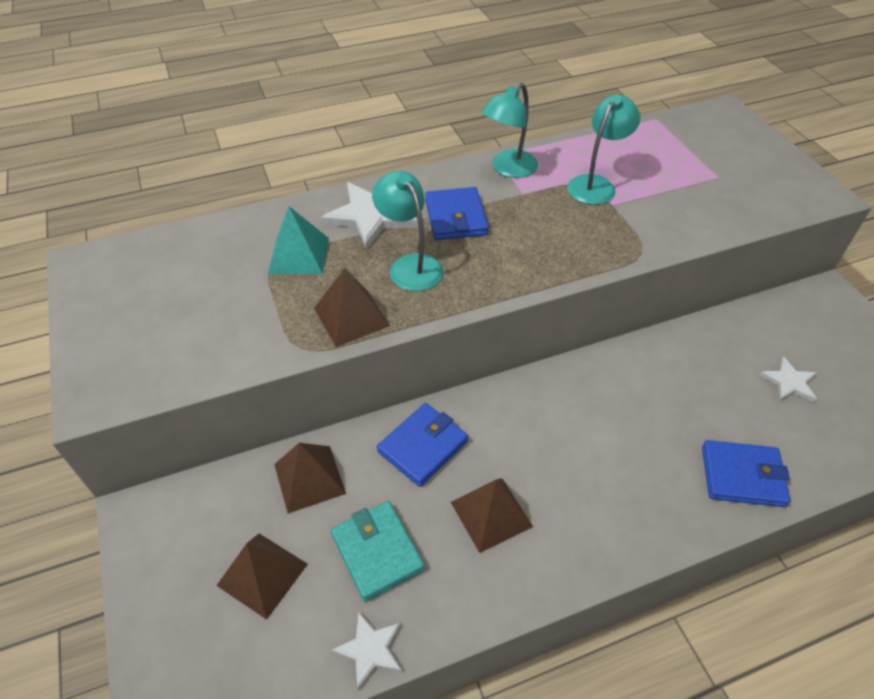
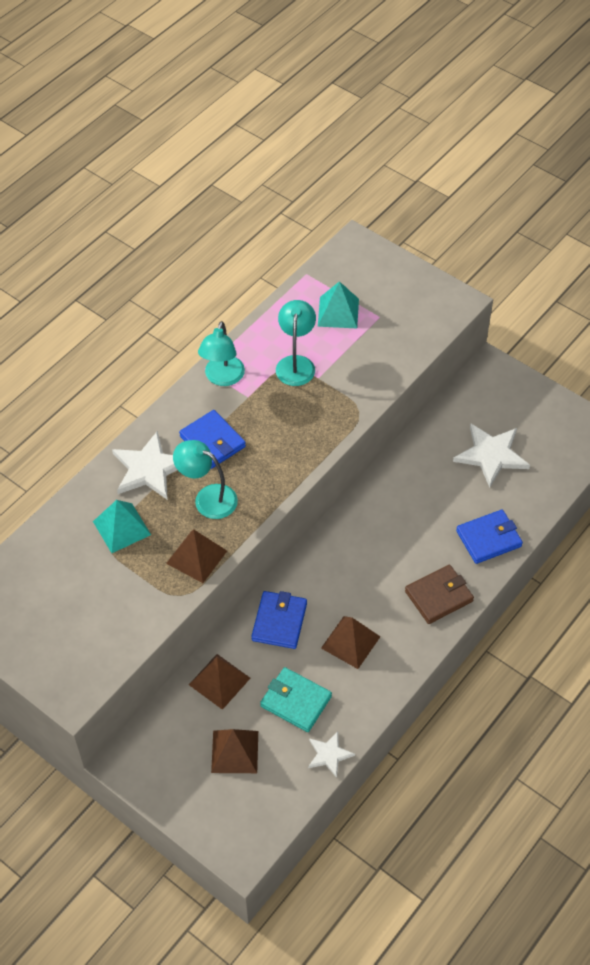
camera: 30 degrees left, 5 degrees up
(638, 515) = (439, 596): none -> brown wallet
(672, 158) = (338, 312): none -> turquoise pyramid
(789, 382) = (491, 455): white star -> white star, size x1.79

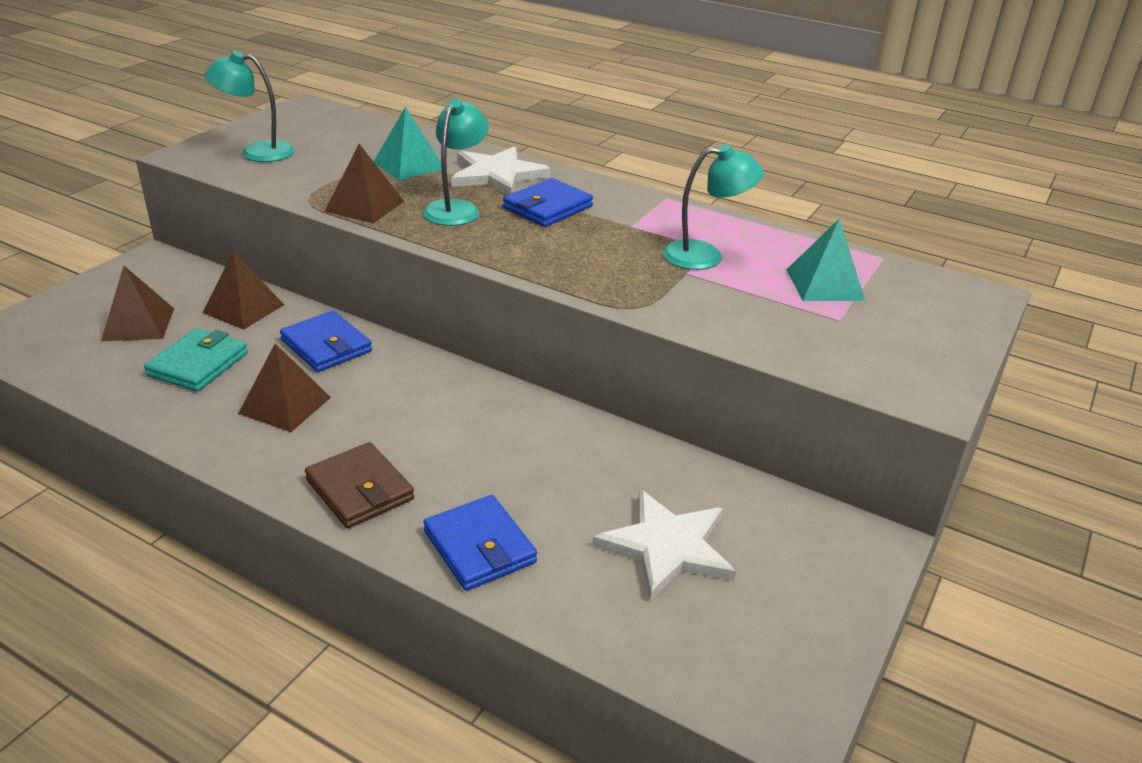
camera: 80 degrees right, 20 degrees down
(222, 378) = (656, 209): turquoise lamp -> turquoise lamp (257, 151)
(279, 622) = (326, 346): blue wallet -> blue wallet turned 45 degrees clockwise
(329, 754) = (105, 394): white star -> none

